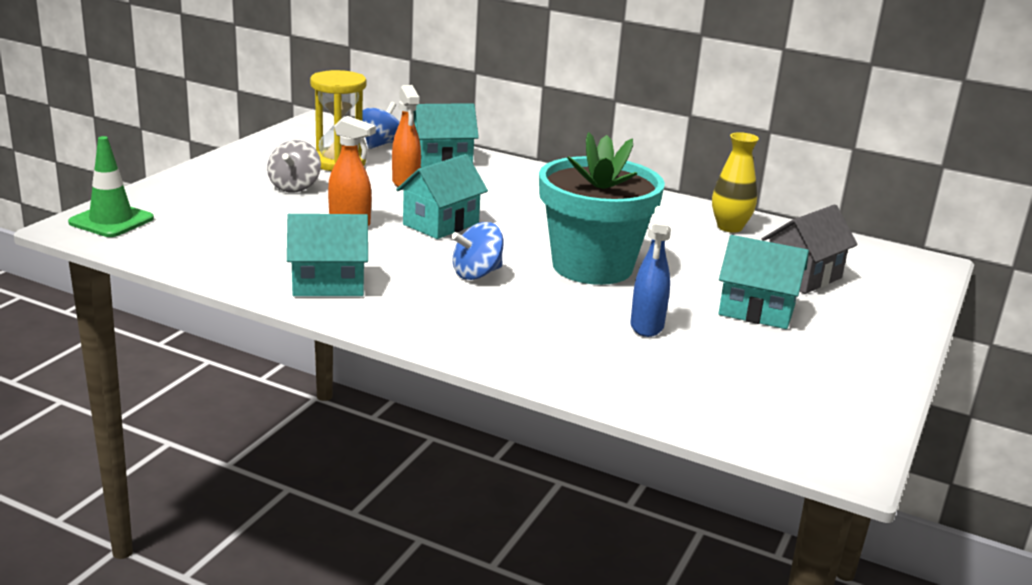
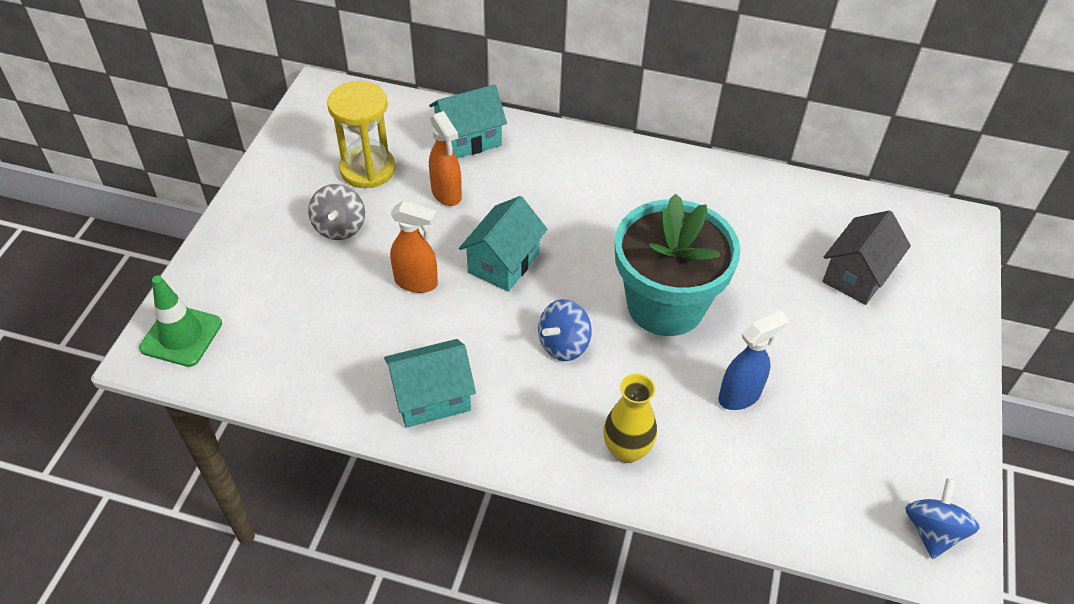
camera: 10 degrees left, 25 degrees up
(381, 144) = (398, 122): blue spinning top -> blue spinning top (932, 531)
(647, 326) = (740, 396): blue spray bottle -> blue spray bottle turned 120 degrees counterclockwise
(729, 227) = (773, 202): yellow vase -> yellow vase (626, 450)
(756, 311) = (829, 344): turquoise house -> none

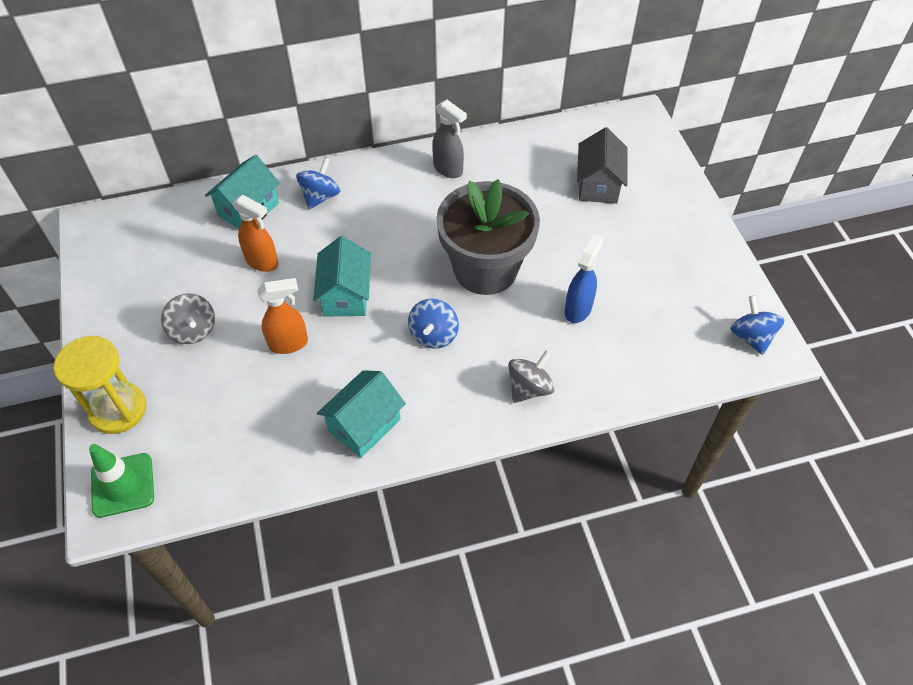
camera: 30 degrees left, 5 degrees up
(368, 169) = (182, 272): yellow hourglass -> yellow hourglass (118, 409)
(546, 157) = (320, 196): none -> blue spinning top
(626, 450) = (529, 388): yellow vase -> grey spinning top
(665, 305) = (485, 269): turquoise flower pot -> grey flower pot
(696, 187) = (448, 169): none -> grey spray bottle

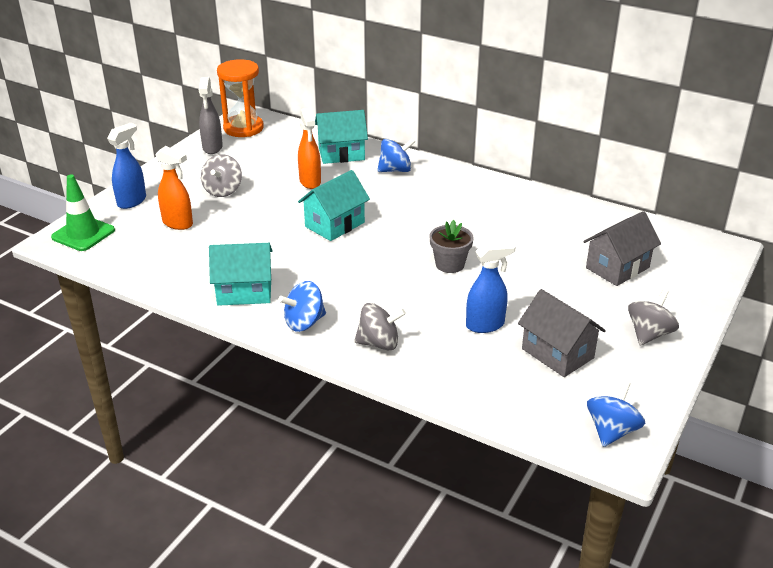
camera: 45 degrees right, 20 degrees down
(109, 240) = (243, 128): none -> orange hourglass
(118, 409) = (132, 201): yellow hourglass -> blue spray bottle
(289, 343) = (264, 227): orange spray bottle -> orange spray bottle (178, 223)
(433, 335) = (358, 276): blue spinning top -> blue spinning top (304, 322)
(448, 169) = (507, 200): grey spray bottle -> grey spray bottle (212, 148)
(485, 269) = (450, 264): grey flower pot -> grey flower pot, size x0.46
(650, 297) = (557, 353): none -> grey house
(682, 233) = (649, 334): none -> grey spinning top

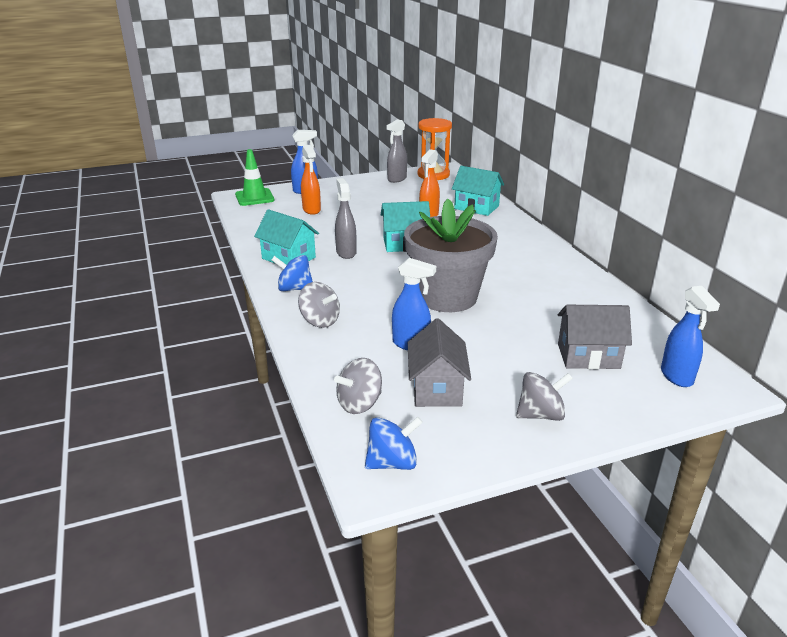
camera: 40 degrees right, 5 degrees down
(223, 190) = (366, 202): grey spinning top -> grey spinning top (359, 404)
(292, 259) = (346, 252): none -> grey spray bottle
(395, 170) = (501, 228): blue spinning top -> none
(450, 264) = (447, 297): grey flower pot -> grey flower pot, size x2.19
(687, 255) = (677, 377): none -> blue spray bottle

